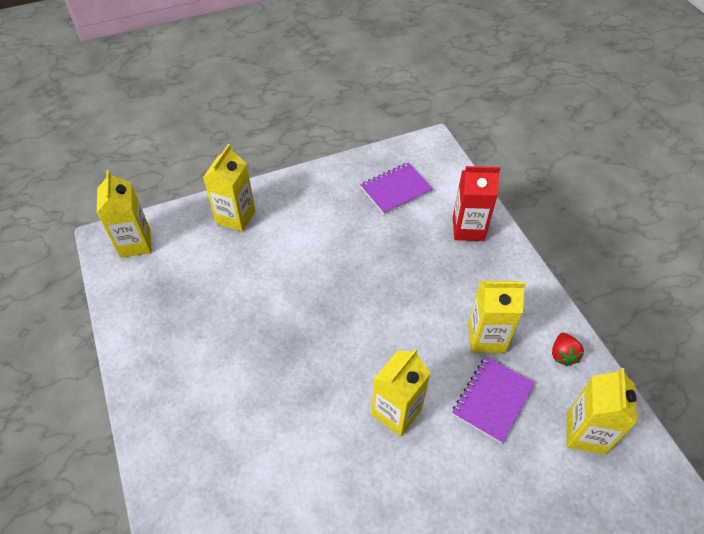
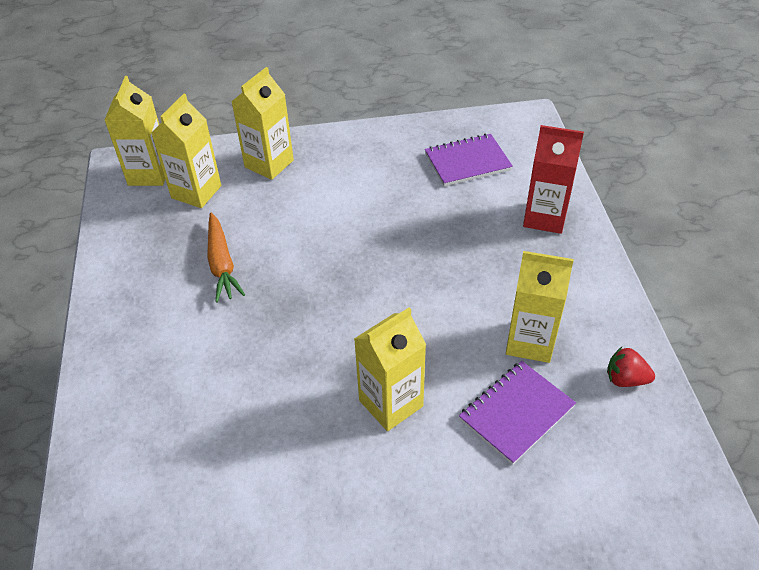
camera: 15 degrees right, 5 degrees down
(224, 316) = (222, 264): none -> orange carrot
(563, 355) = (625, 379): red strawberry -> red strawberry turned 90 degrees clockwise
(585, 433) = (628, 475): yellow carton -> yellow carton (196, 192)

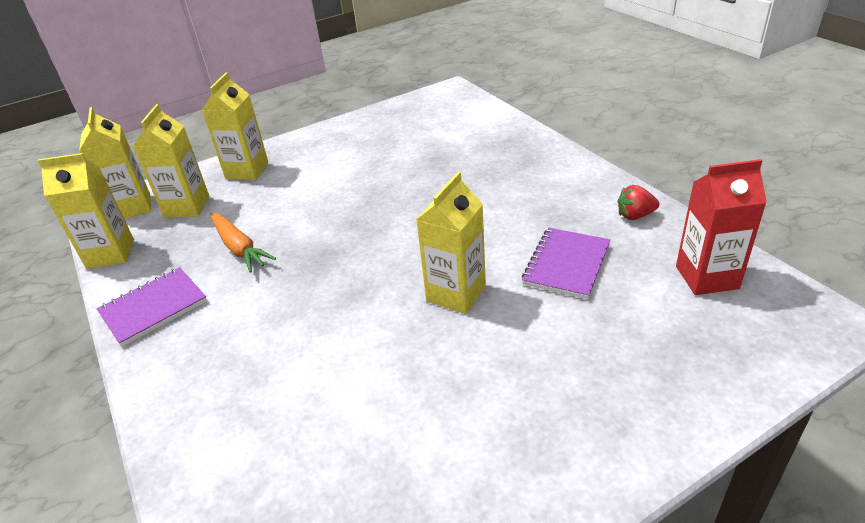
camera: 20 degrees left, 10 degrees down
(467, 162) = (419, 125): purple notebook -> purple notebook (153, 307)
(530, 341) = (545, 216): yellow carton -> yellow carton (110, 254)
(544, 217) = (503, 140): red carton -> red carton (706, 277)

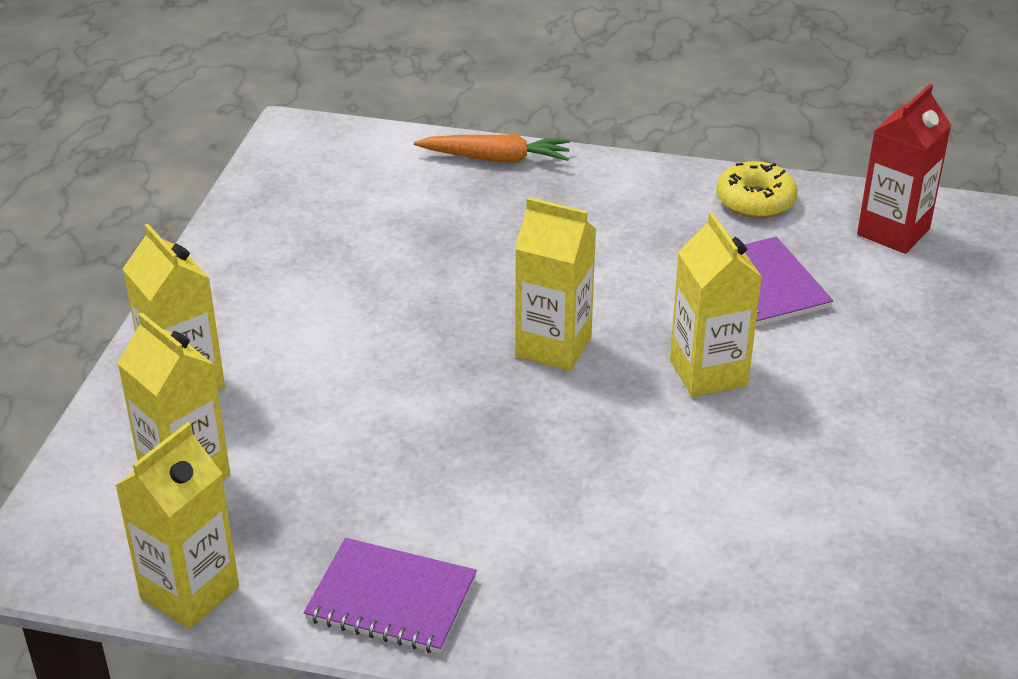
camera: 50 degrees left, 0 degrees up
(133, 207) = (90, 525): yellow carton -> yellow carton (553, 346)
(153, 307) = (391, 599): purple notebook -> purple notebook turned 75 degrees counterclockwise
(239, 248) = (372, 475): orange carrot -> orange carrot (496, 159)
(635, 215) = (755, 201): red strawberry -> yellow donut

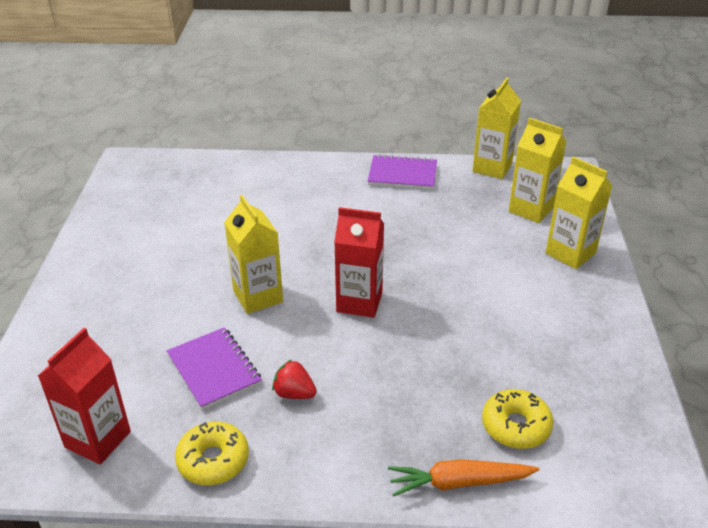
camera: 170 degrees right, 0 degrees up
(410, 193) = (516, 426): none -> yellow donut
(553, 346) = (359, 302): yellow carton -> red carton
(661, 249) = (294, 393): none -> red strawberry

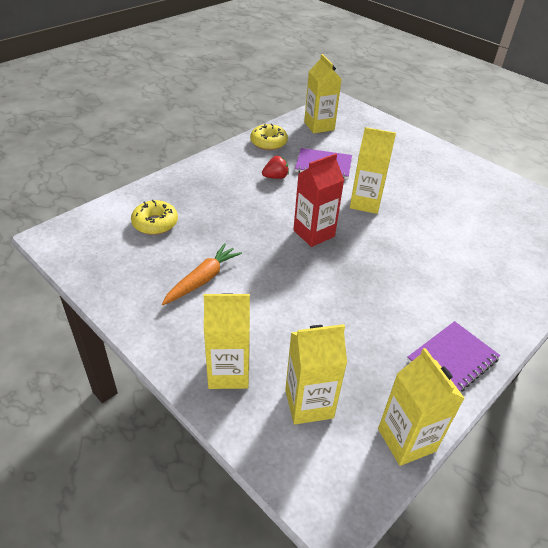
camera: 130 degrees right, 5 degrees up
(98, 439) = (319, 126): red carton -> yellow carton
(459, 482) = (160, 188): orange carrot -> orange carrot (203, 279)

